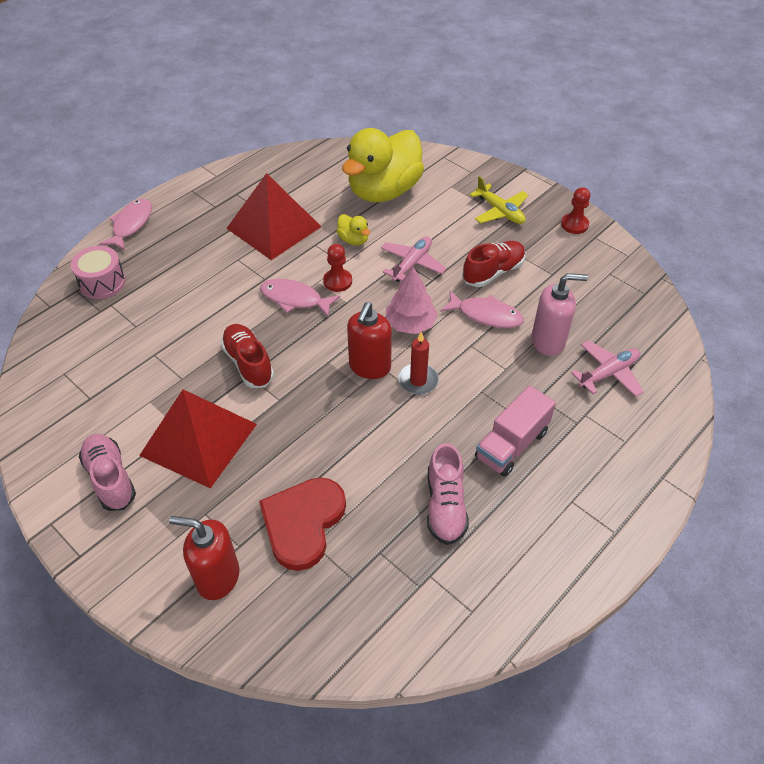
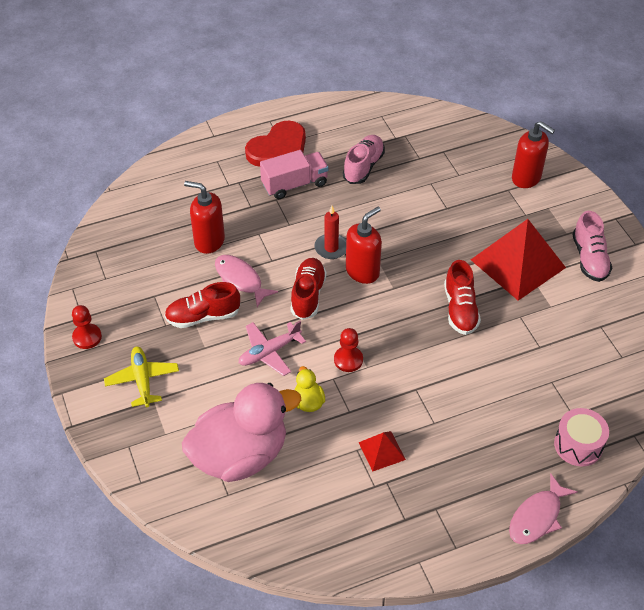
camera: 155 degrees left, 0 degrees up
(274, 227) = (382, 451): red pyramid -> red pyramid, size x0.47
(295, 299) = (396, 356): pink fish -> none
(303, 523) = (461, 188): red heart -> red heart (279, 149)
(384, 191) = (240, 455): yellow duck -> pink duck
(410, 324) = (308, 295): pink tree -> red shoe
(548, 341) = (209, 241): pink soap dispenser -> red soap dispenser
(608, 373) = (187, 203): pink plane -> none

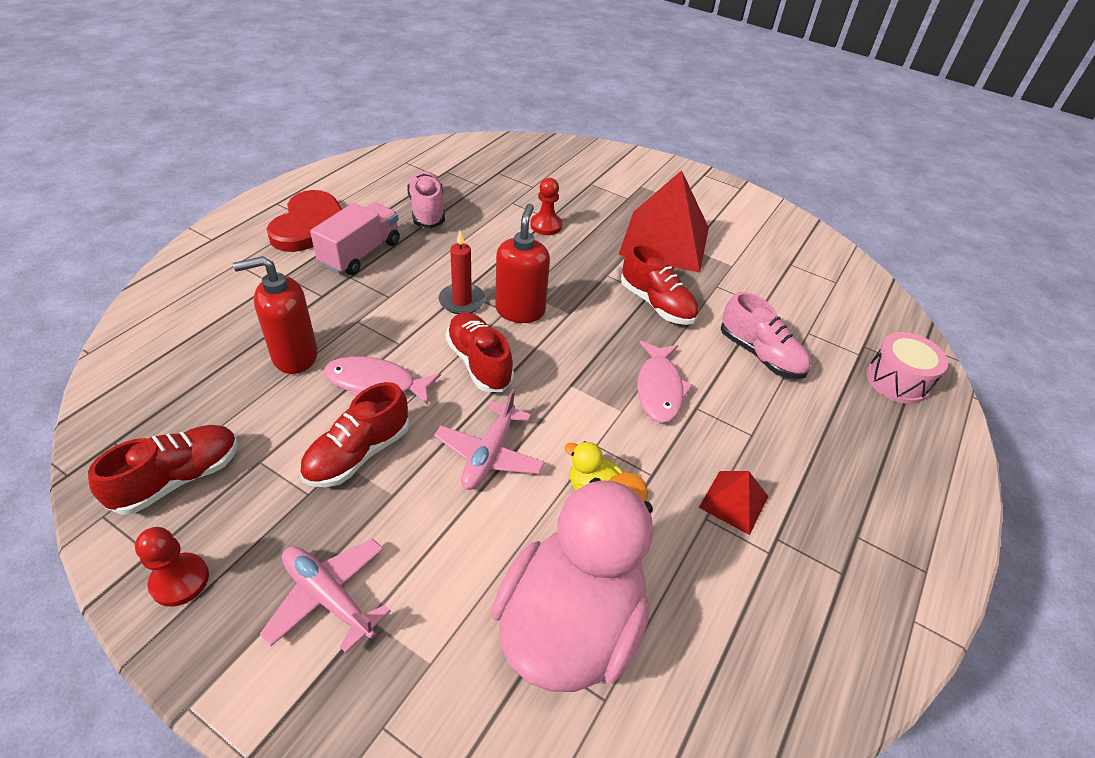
camera: 40 degrees left, 5 degrees down
(113, 286) = (178, 479): none -> red shoe
(142, 380) = (328, 597): yellow plane -> pink plane
(348, 360) = (593, 413): red pawn -> red pawn (546, 225)
(526, 178) = (597, 169): red soap dispenser -> none
(537, 517) = (951, 478): pink fish -> pink fish (659, 389)
(589, 258) = (719, 213): pink shoe -> pink shoe (760, 354)

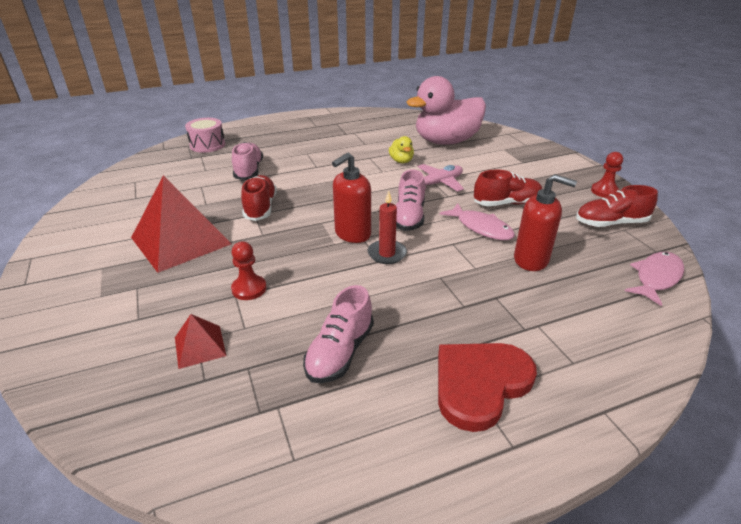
camera: 140 degrees left, 10 degrees down
(328, 597) = (537, 170): pink plane -> none
(360, 254) = (442, 325): pink truck -> none
(479, 363) = (409, 217): red shoe -> pink shoe
(659, 389) = (323, 177): pink fish -> pink fish (656, 278)
(734, 502) = (347, 143): red pyramid -> red pyramid (200, 346)

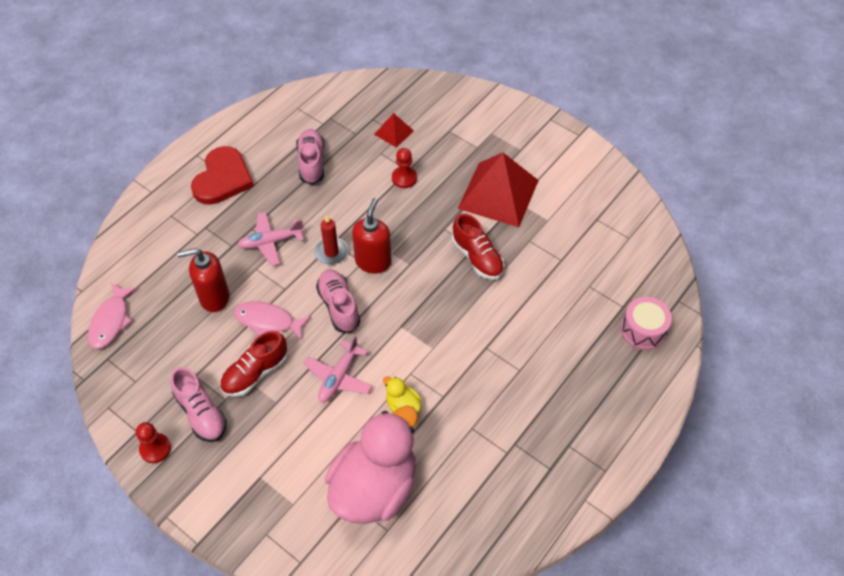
camera: 150 degrees right, 20 degrees up
(249, 171) = (545, 305): pink shoe -> pink shoe (201, 413)
(447, 284) = (270, 242): none -> pink plane
(610, 223) = (148, 385): red shoe -> none

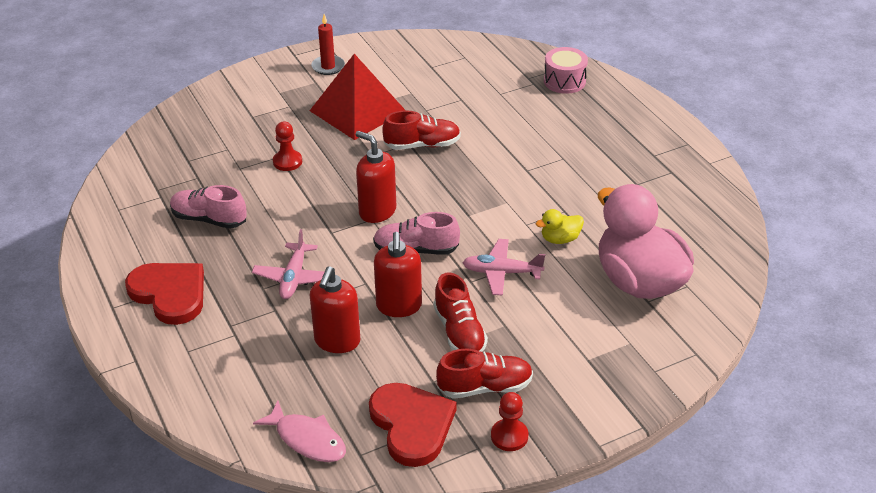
camera: 65 degrees left, 15 degrees down
(145, 379) = (412, 425): none -> red heart
(201, 413) = (485, 387): pink shoe -> red shoe
(268, 321) = (399, 306): pink fish -> red soap dispenser
(331, 252) = (343, 237): red candle -> red candle (328, 67)
(338, 377) = (501, 272): pink plane -> pink plane turned 135 degrees clockwise
(394, 132) = (220, 151): red pyramid -> none

